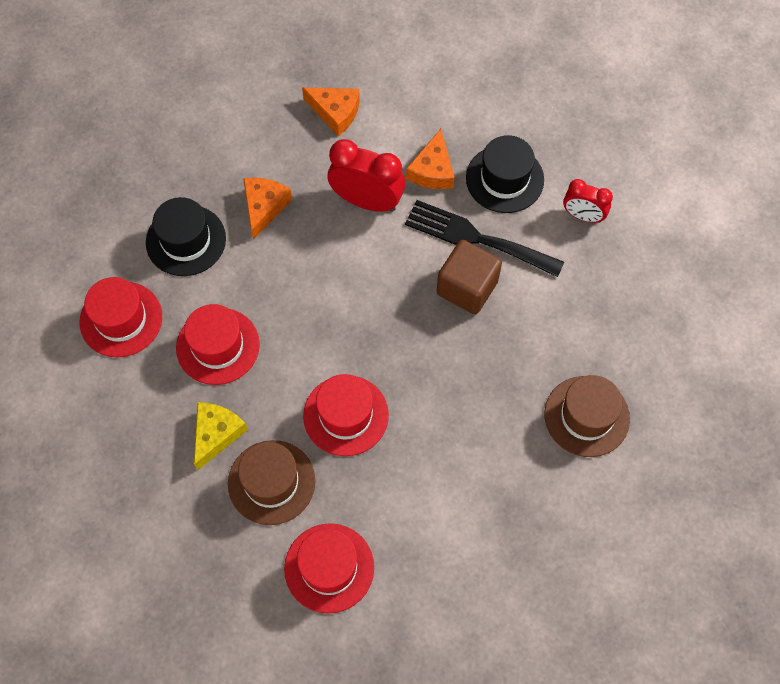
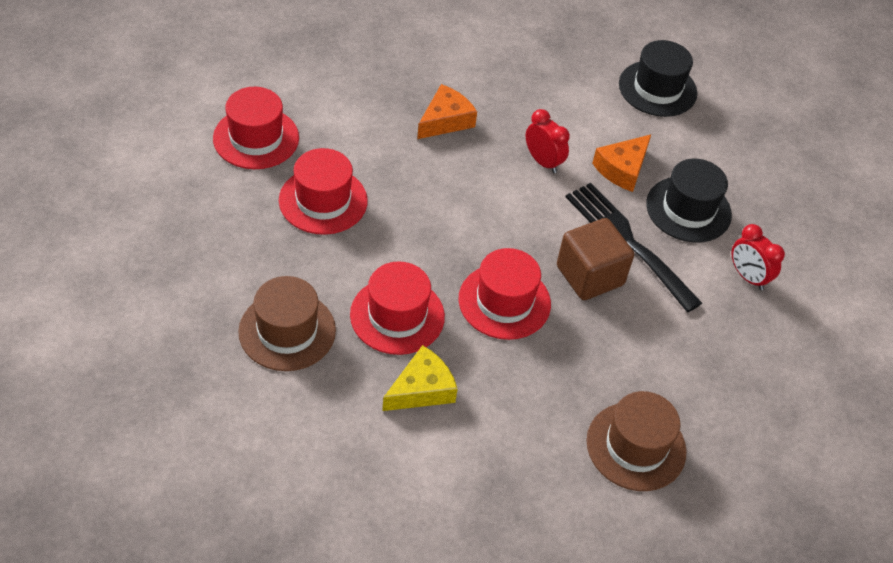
camera: 25 degrees right, 15 degrees down
(186, 240) = (357, 110): black hat -> black hat (657, 88)
(216, 434) = (268, 266): yellow cheese -> yellow cheese (421, 389)
(329, 568) = (285, 431): red hat -> red hat (504, 301)
(335, 112) = (563, 84): orange cheese -> none
(367, 201) = (543, 162): red clock -> red clock, size x0.61

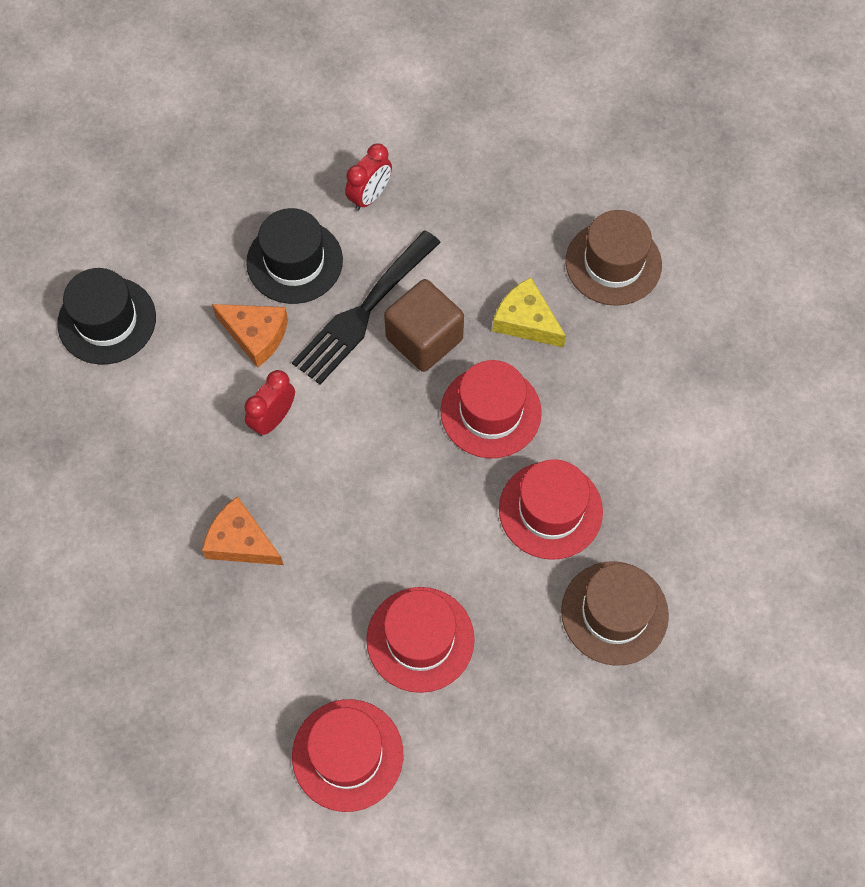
camera: 100 degrees left, 15 degrees up
(421, 389) = (630, 461): yellow cheese -> yellow cheese (526, 321)

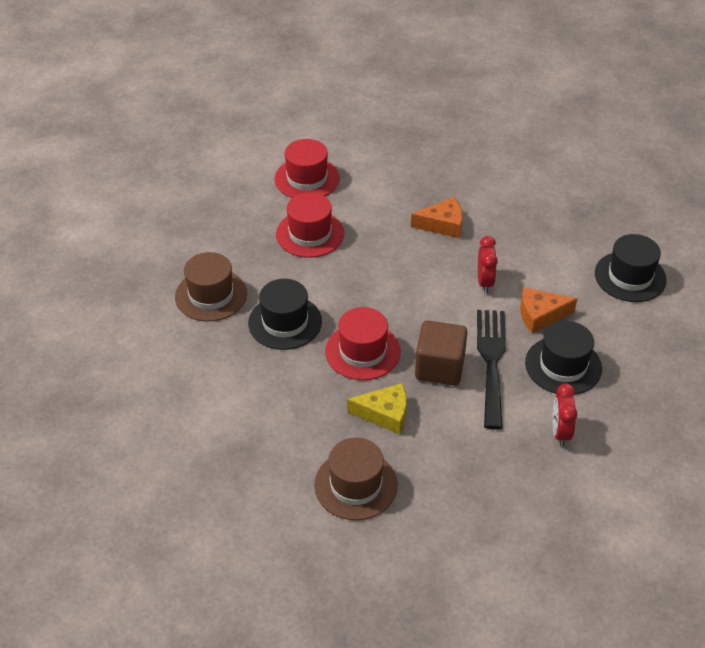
camera: 145 degrees right, 20 degrees down
(550, 510) = (285, 322): red hat -> black hat

